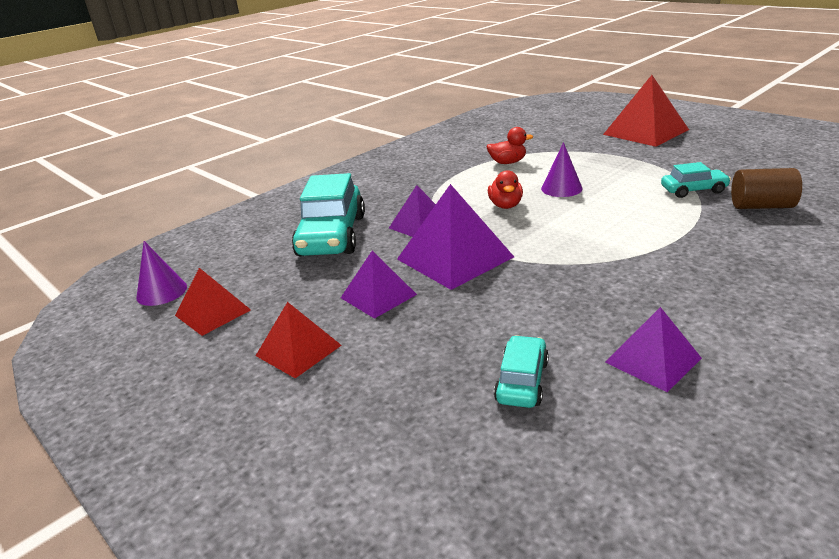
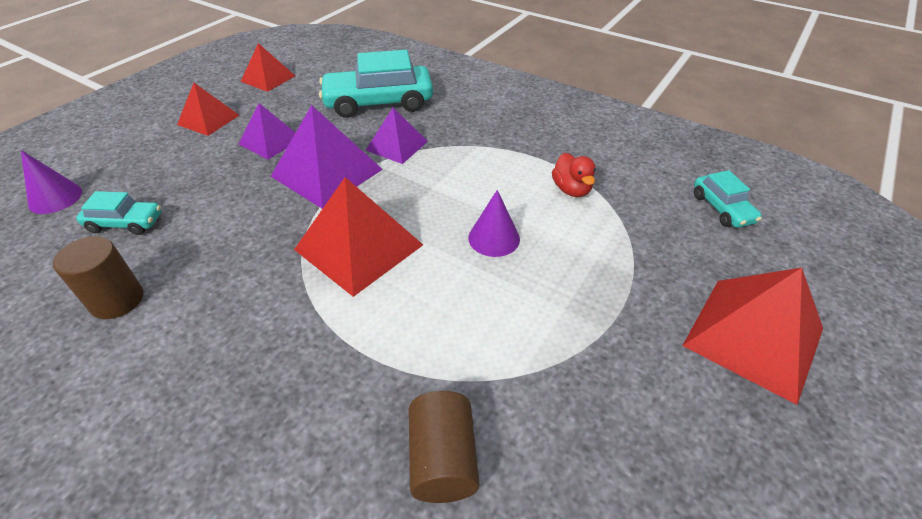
camera: 75 degrees right, 15 degrees up
(161, 292) = (301, 54): purple cone -> purple cone (55, 198)
(505, 205) = (442, 196): red duck -> none
(570, 237) = (359, 247): none -> red pyramid
(653, 360) = (117, 300): purple pyramid -> brown cylinder
(693, 190) = (499, 376): turquoise car -> turquoise car (722, 208)

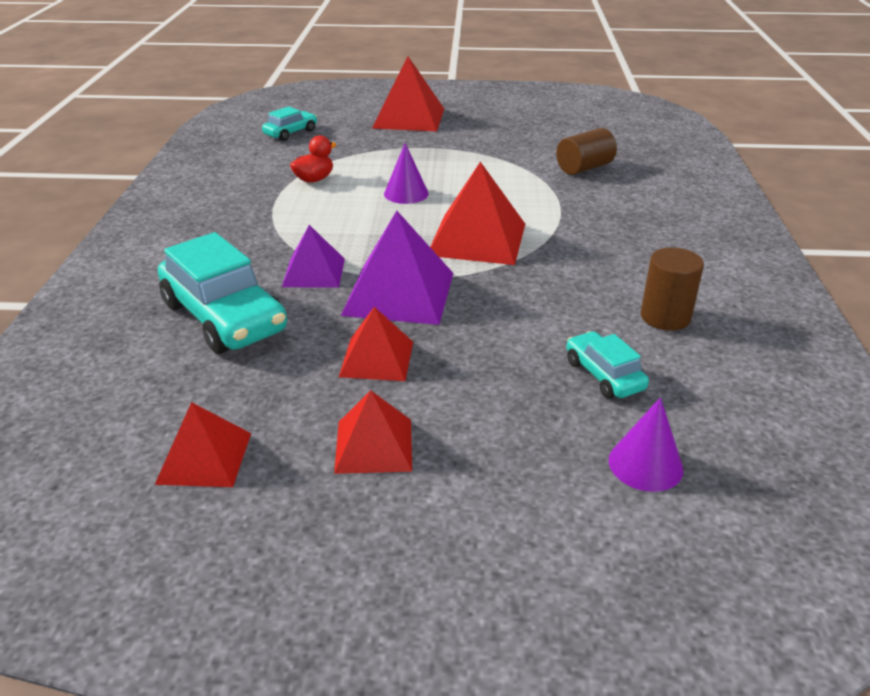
camera: 120 degrees left, 10 degrees down
(270, 141) = (376, 359): purple pyramid -> red pyramid

